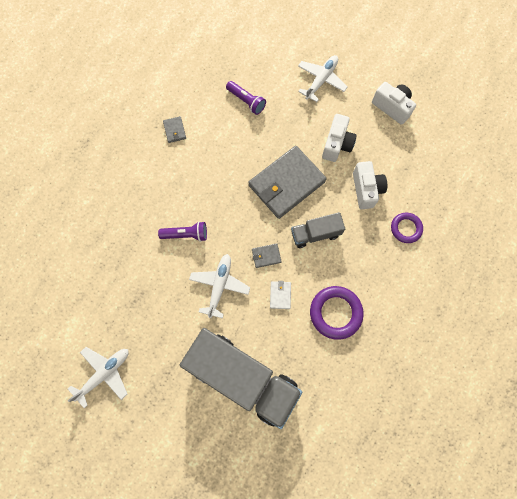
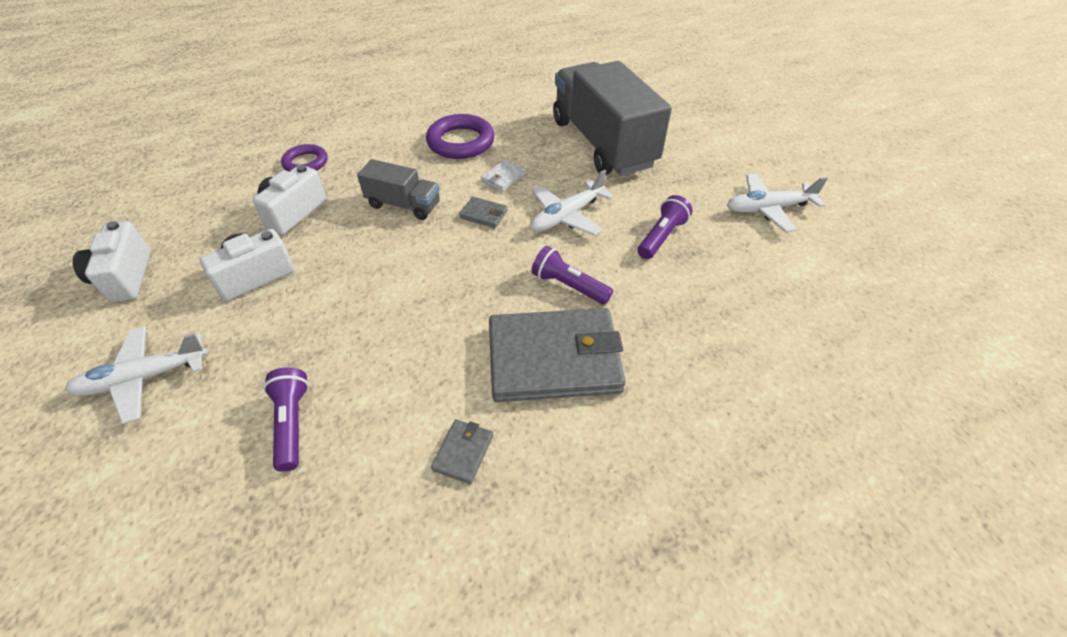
camera: 145 degrees left, 25 degrees down
(157, 303) = (661, 236): none -> purple flashlight
(286, 184) = (375, 269): grey wallet -> grey wallet (554, 359)

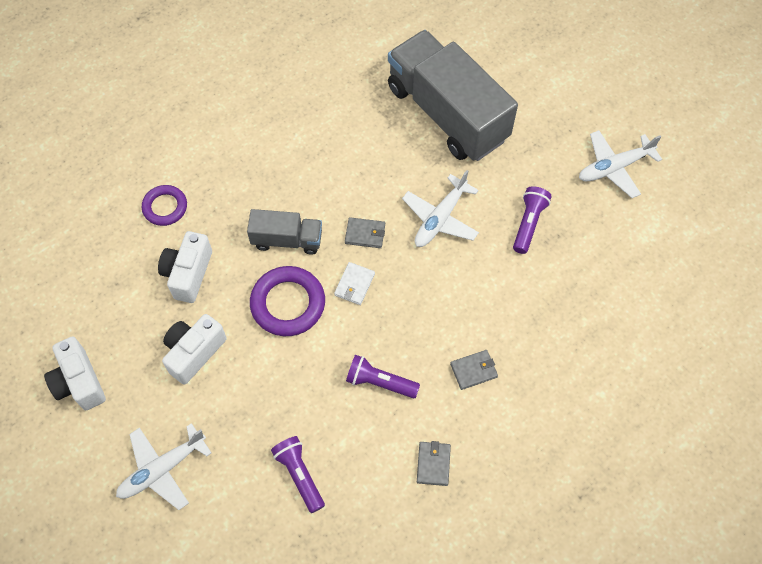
camera: 15 degrees left, 15 degrees up
(461, 142) = (307, 142): purple ring -> purple ring (288, 304)
(503, 177) = (366, 183): white wallet -> white wallet (354, 284)
(554, 359) = (474, 370): grey wallet -> grey wallet, size x0.40
(568, 286) = (464, 297): purple flashlight -> purple flashlight (379, 382)

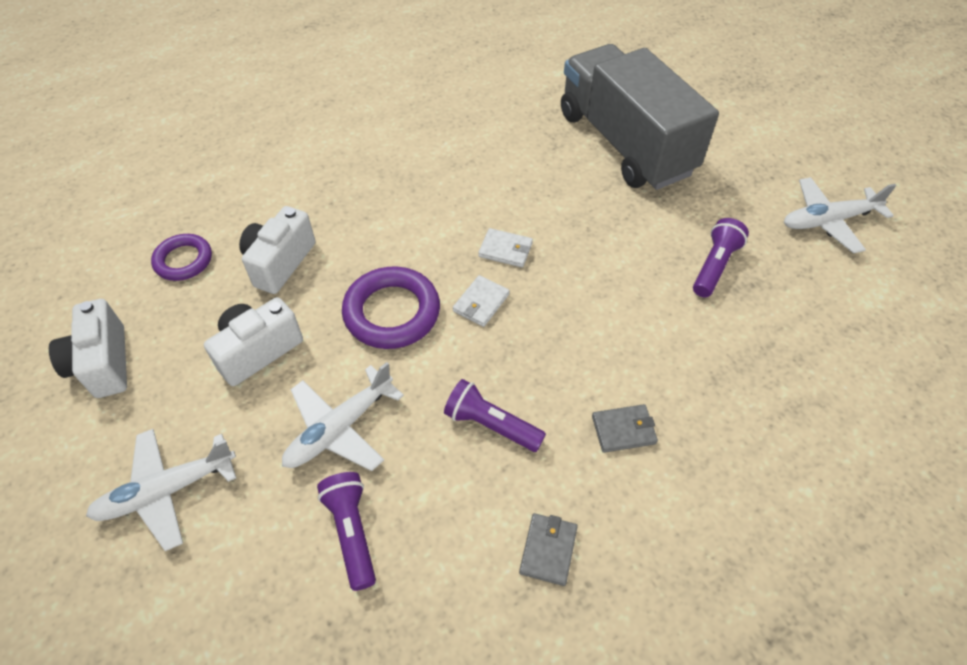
camera: 10 degrees right, 10 degrees down
(165, 207) = (276, 192): purple ring -> purple ring (183, 260)
(287, 240) = (409, 243): grey truck -> none
(365, 234) = (505, 250): grey wallet -> white wallet
(440, 218) = (602, 246): white plane -> white plane (339, 428)

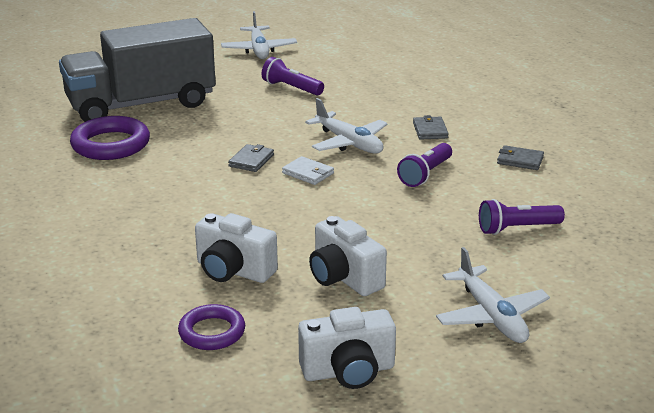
camera: 85 degrees left, 25 degrees down
(339, 428) = (428, 235): white plane -> white plane (349, 143)
(392, 312) = (310, 212): purple ring -> purple ring (111, 144)
(505, 250) = (251, 160): white wallet -> grey wallet

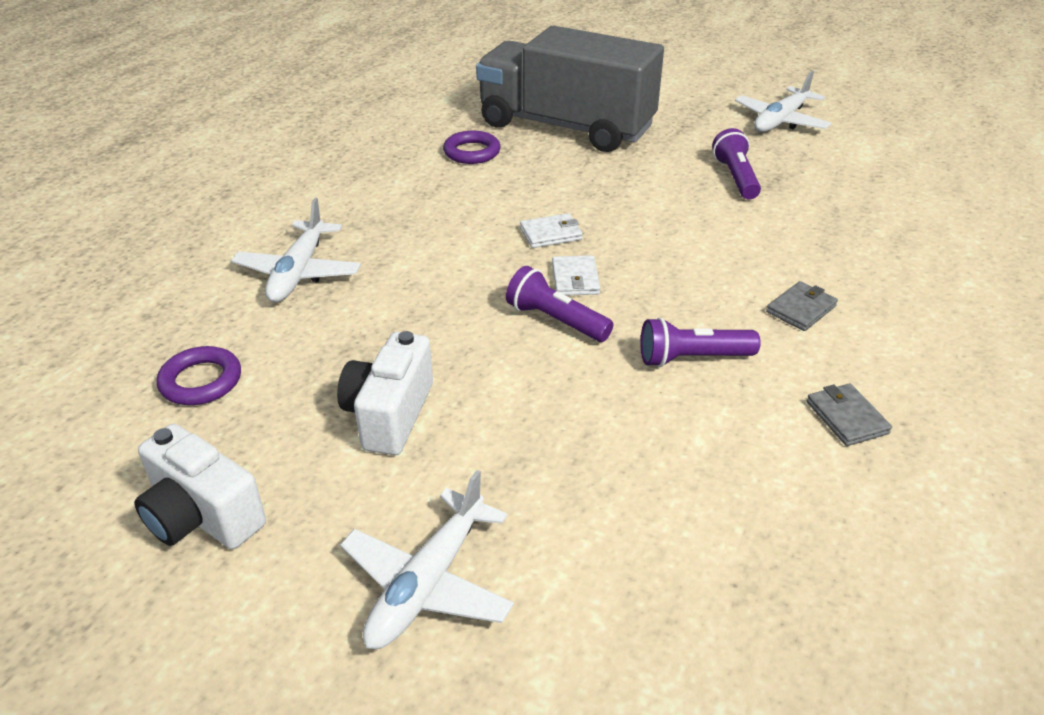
camera: 50 degrees right, 10 degrees up
(111, 144) = (472, 152): purple ring -> purple ring, size x0.63
(233, 271) = (326, 335): white camera -> none
(251, 160) = (551, 234): grey wallet -> white wallet
(349, 143) = (679, 270): white plane -> white plane (298, 272)
(517, 229) = (667, 502): purple flashlight -> purple flashlight (555, 320)

